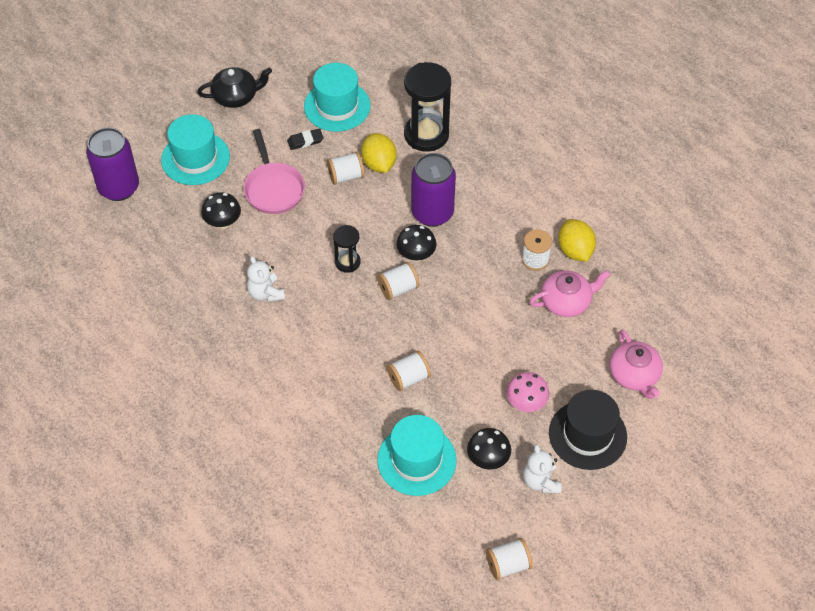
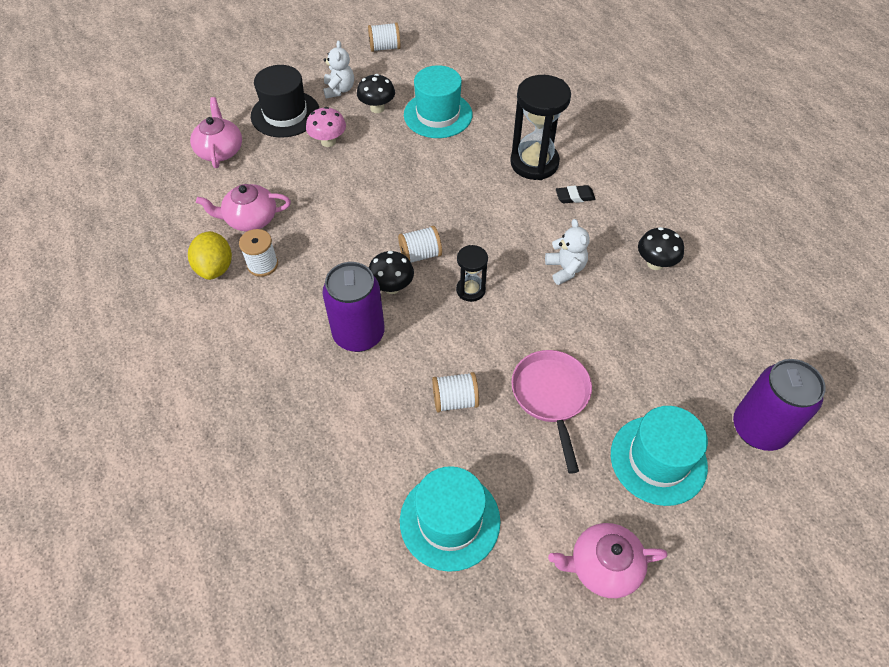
camera: 170 degrees left, 0 degrees up
(223, 223) = (616, 358): black mushroom -> black mushroom (655, 263)
(236, 96) = (603, 566): black teapot -> pink teapot
(305, 141) = (503, 465): black eraser -> black eraser (575, 196)
(379, 164) = (408, 412): yellow lemon -> none
(408, 378) = (429, 174): white spool -> none
(426, 134) = (333, 449): black hourglass -> black hourglass (534, 163)

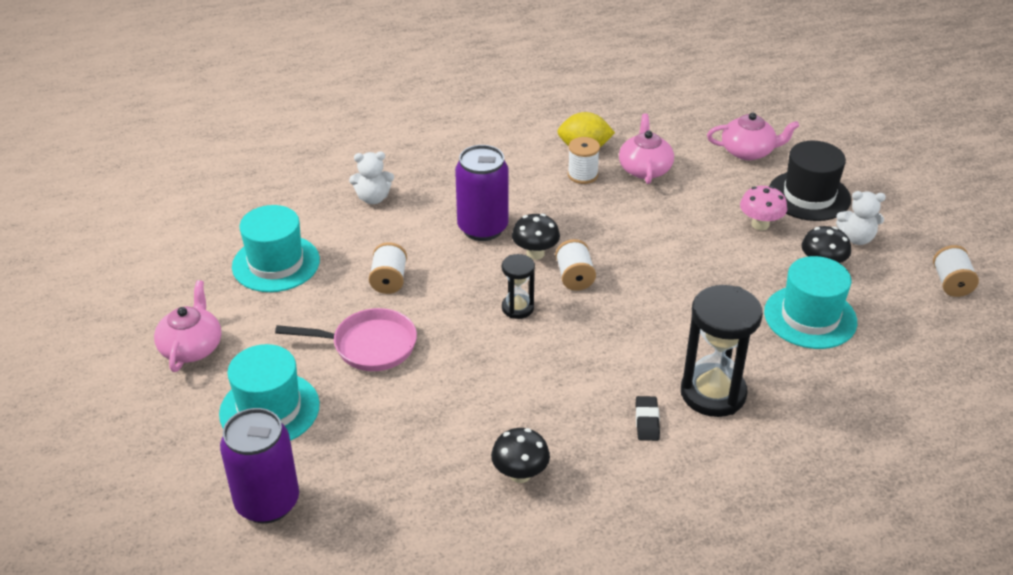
camera: 100 degrees right, 15 degrees down
(565, 269) = (529, 388): white teddy bear -> white teddy bear (373, 198)

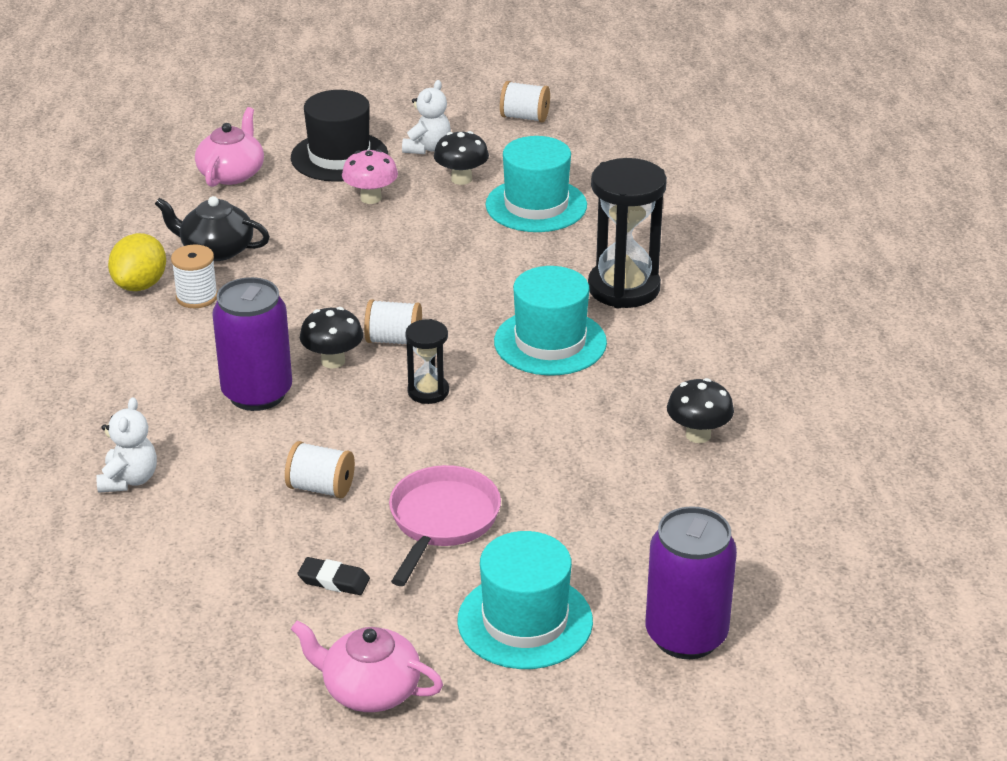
camera: 75 degrees left, 5 degrees down
(276, 263) = (225, 590): turquoise hat -> turquoise hat (550, 342)
(645, 169) = (216, 250): pink teapot -> black teapot
(647, 421) = (648, 337): black eraser -> black eraser (334, 580)

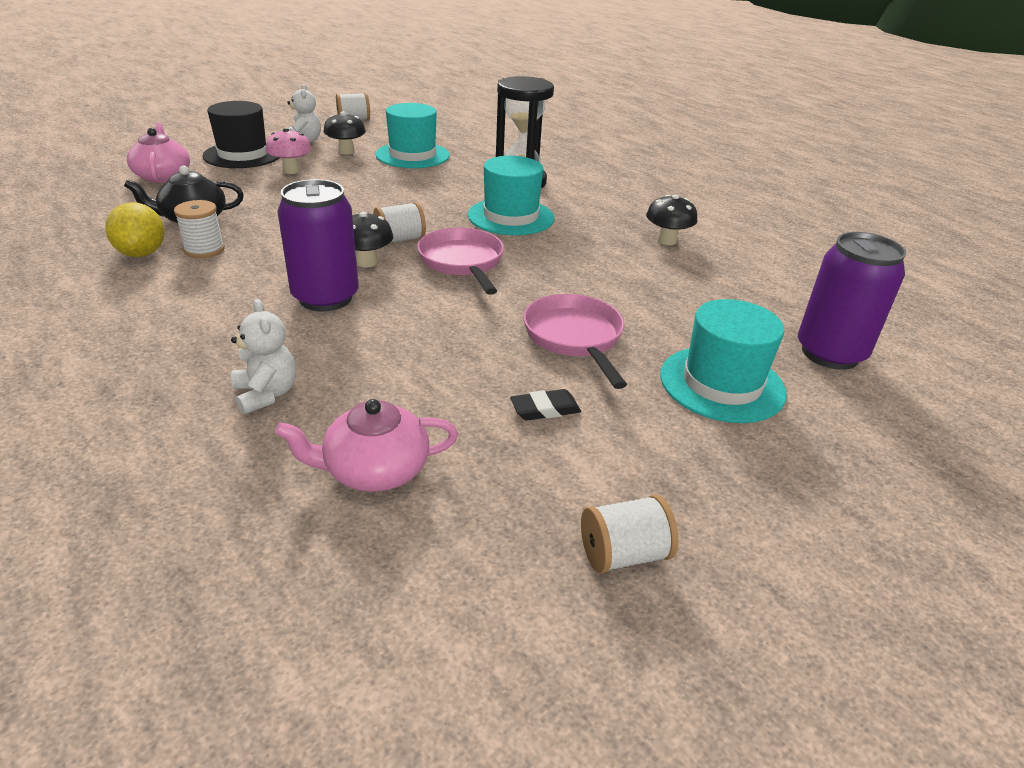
camera: 35 degrees left, 0 degrees up
(321, 488) = (453, 345): white spool -> white spool (623, 554)
(369, 690) = (682, 486): pink teapot -> pink teapot (374, 470)
(428, 392) = (462, 262): black hourglass -> pink pan

